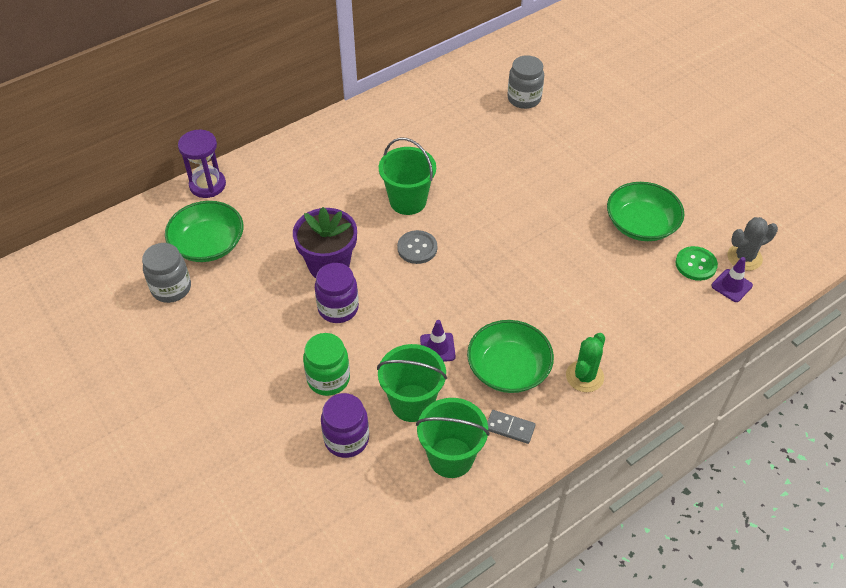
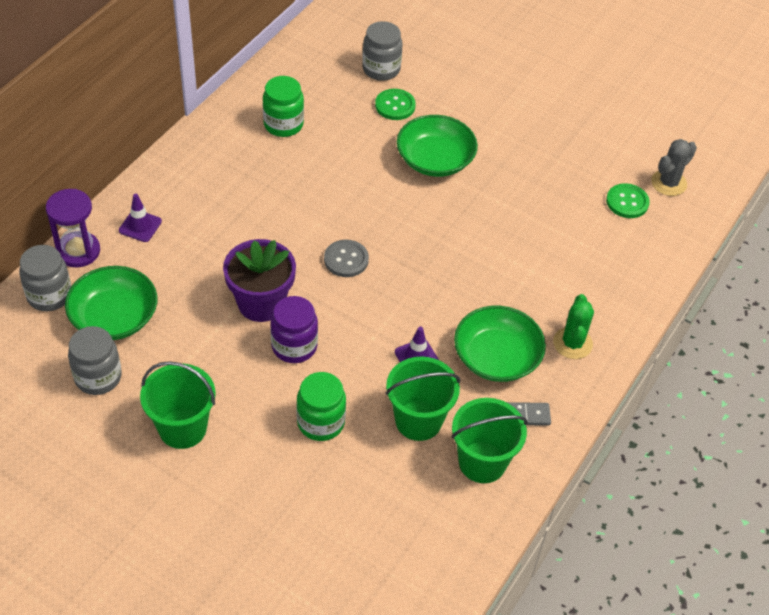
camera: 25 degrees left, 0 degrees up
(168, 213) = (49, 295): none -> grey jar
(346, 439) = (370, 477): purple jar -> none
(408, 201) = (311, 211): green bucket -> green bucket (182, 428)
(419, 125) = (283, 124): none -> green jar
(521, 131) = (395, 106): none -> green button
(641, 224) = (558, 175): green bowl -> green bowl (435, 160)
(731, 286) = (669, 214): purple traffic cone -> purple traffic cone (140, 226)

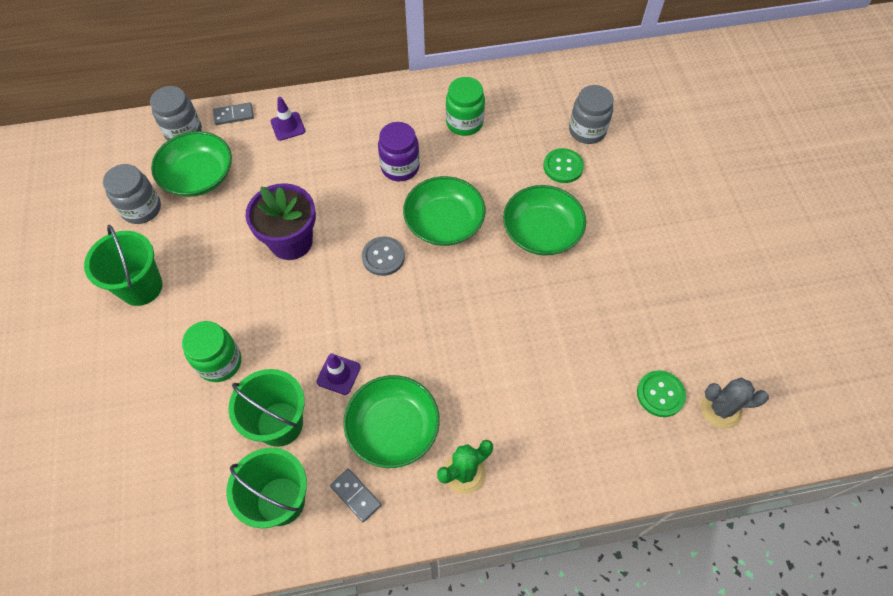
camera: 50 degrees right, 10 degrees up
(78, 251) = (234, 115): purple hourglass -> grey domino
(294, 346) = (272, 291): purple jar -> purple jar (400, 167)
(360, 204) = (444, 223): none -> green bowl

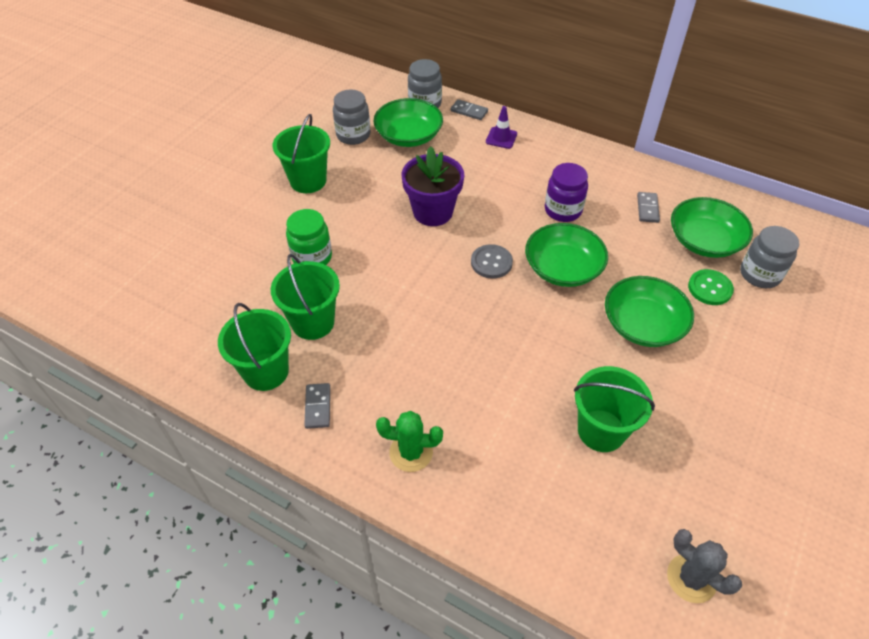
camera: 40 degrees right, 10 degrees down
(338, 374) = (383, 319): purple traffic cone -> none
(393, 428) = (387, 382): green bowl -> green bowl (704, 241)
(464, 123) = (647, 209): green jar -> grey domino
(582, 343) = (601, 430): none -> green bucket
(660, 394) = (639, 521): green button -> none

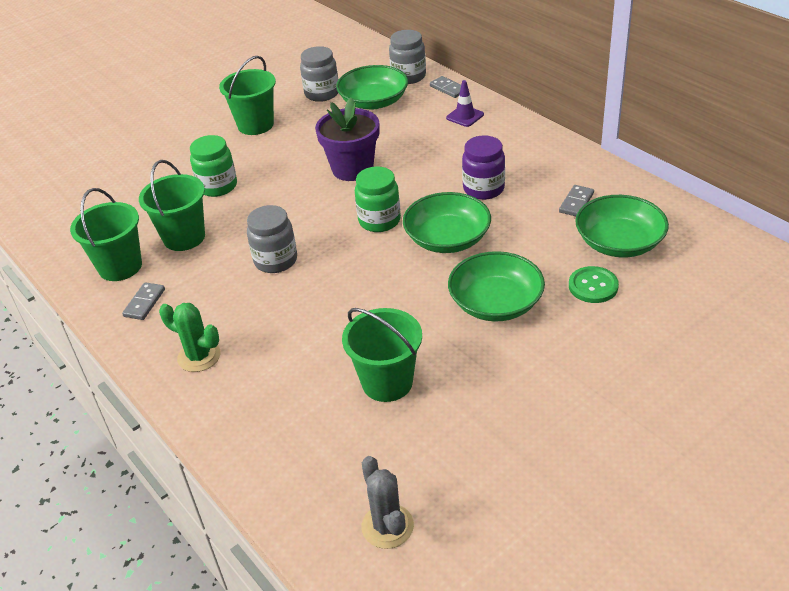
camera: 25 degrees right, 10 degrees down
(491, 262) = (379, 221): grey button -> green jar
(760, 274) = (660, 285): grey jar -> grey jar (276, 260)

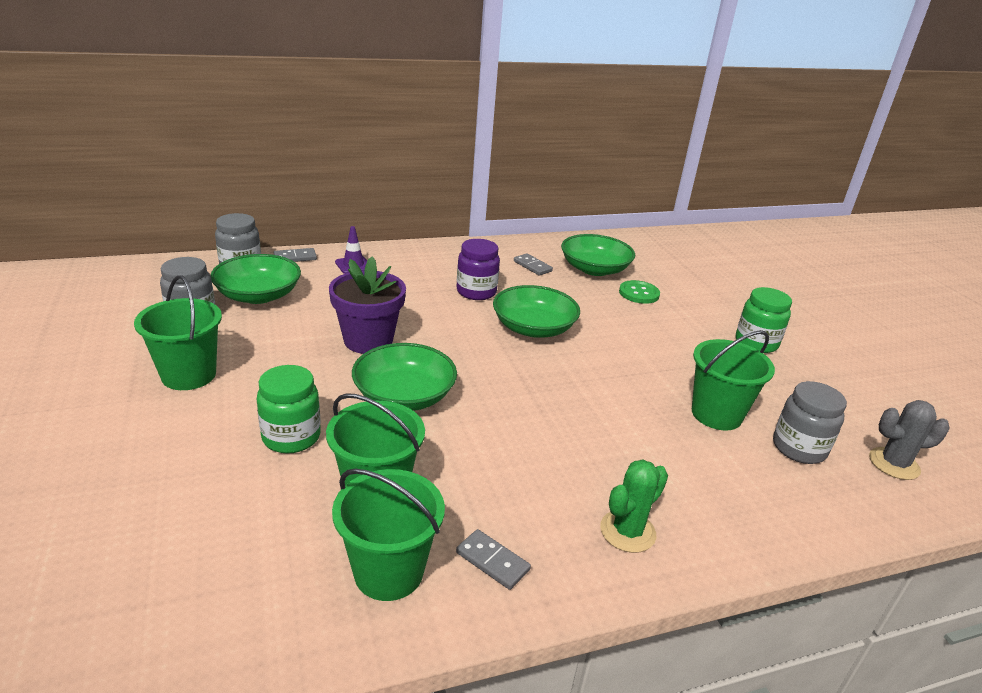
camera: 75 degrees left, 10 degrees down
(276, 260) = (488, 430): grey jar -> grey jar (799, 448)
(379, 221) = (474, 351): green jar -> green jar (756, 343)
(495, 303) = (636, 334): green bowl -> green bowl (404, 396)

